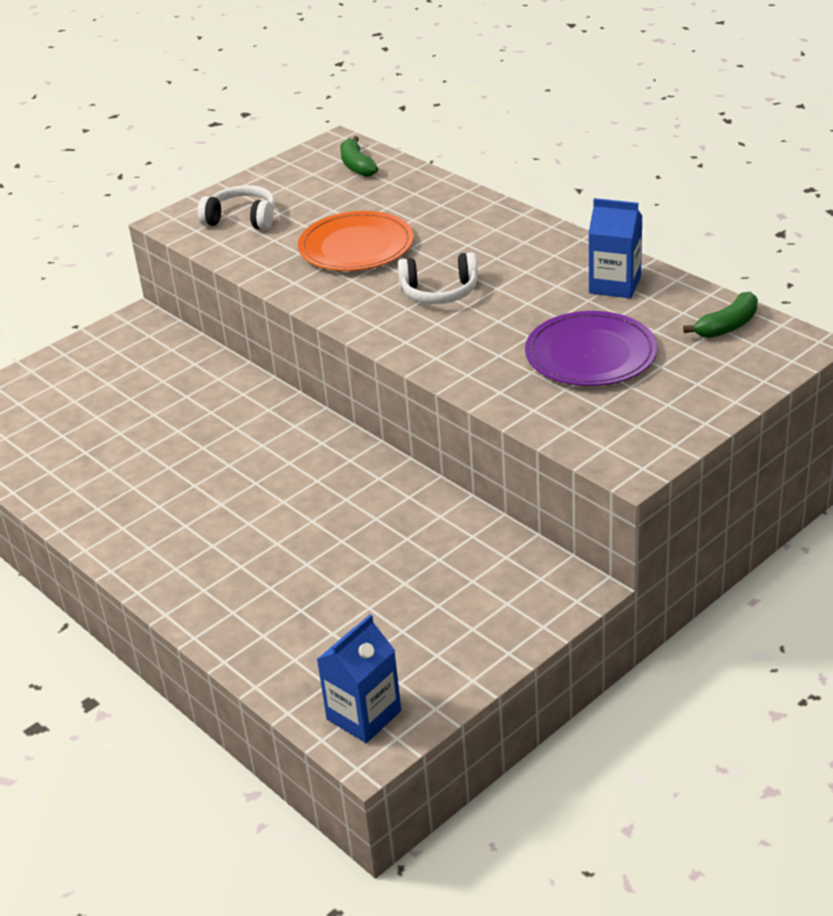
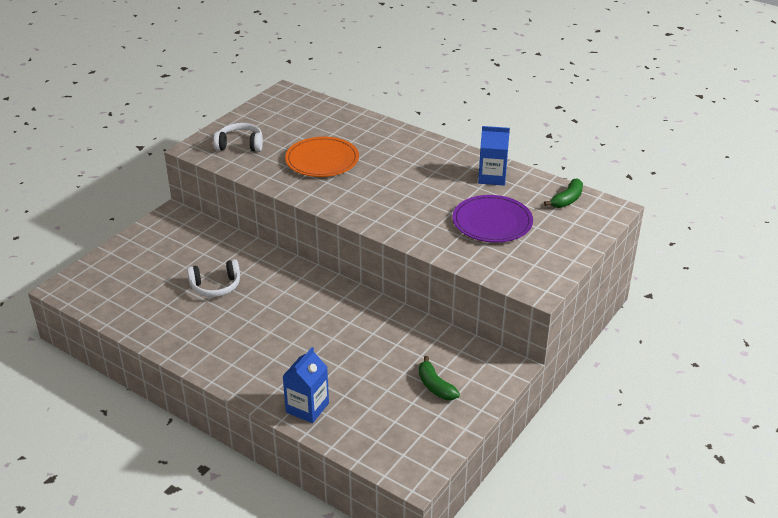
camera: 15 degrees left, 0 degrees up
(357, 166) = (303, 106): green banana -> green banana (435, 386)
(364, 715) = (405, 457): blue carton -> blue carton (307, 408)
(439, 292) = (385, 187): white headphones -> white headphones (216, 286)

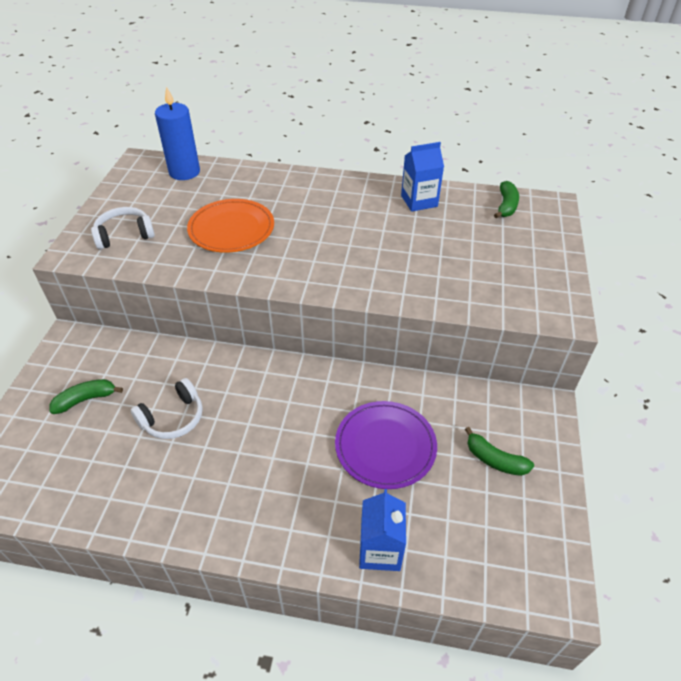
camera: 25 degrees left, 10 degrees up
(163, 257) = (86, 399): none -> green banana
(314, 109) = (184, 172): none -> blue candle
(492, 222) = (457, 251): purple plate -> purple plate (385, 446)

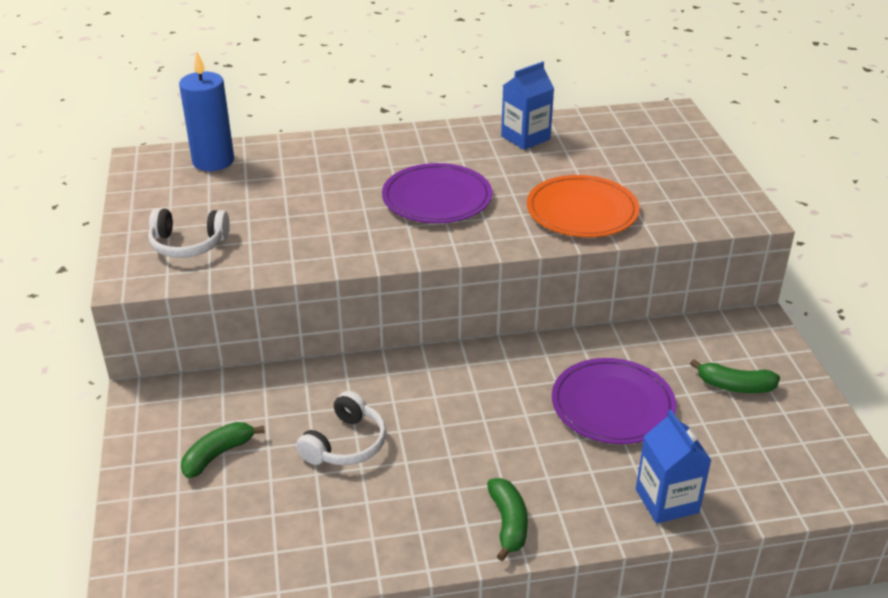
camera: 20 degrees left, 10 degrees down
(124, 235) = (188, 244): white headphones -> white headphones turned 135 degrees counterclockwise
(231, 229) = (322, 210): orange plate -> orange plate (582, 211)
(319, 238) = (437, 198): none -> purple plate
(506, 206) = (624, 124): green banana -> green banana (508, 523)

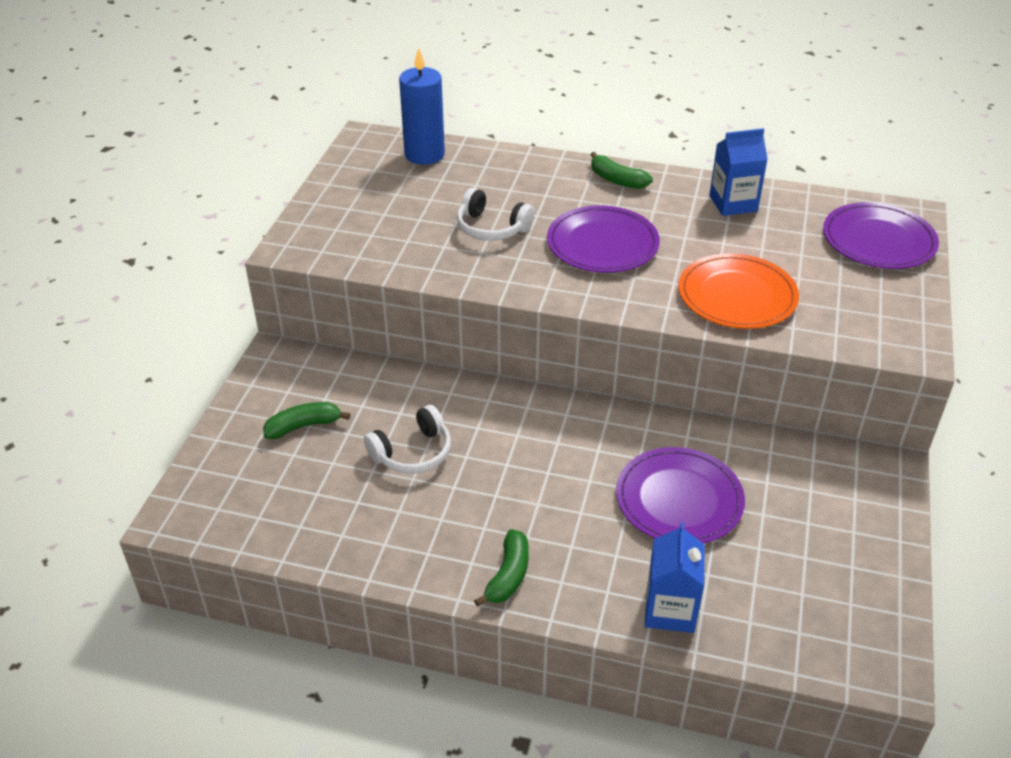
camera: 25 degrees right, 5 degrees up
(188, 244) = (355, 229): white headphones -> white headphones (491, 228)
(662, 139) = (878, 240): none -> purple plate
(735, 386) = (817, 523): green banana -> green banana (617, 180)

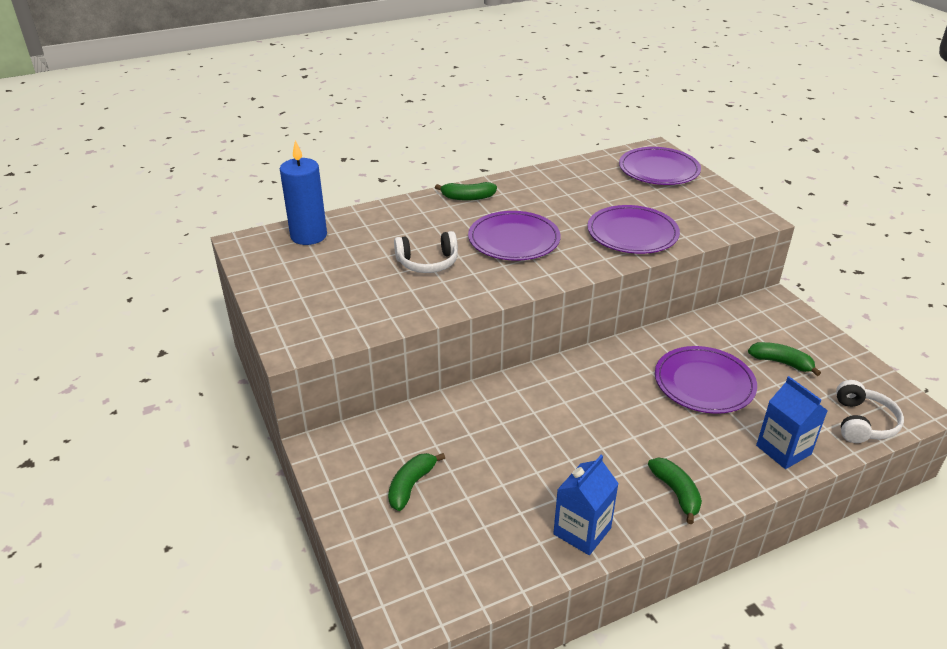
camera: 40 degrees left, 5 degrees down
(412, 452) = (513, 455): white headphones -> white headphones (862, 422)
(733, 203) = (555, 182): blue carton -> blue carton (582, 531)
(737, 296) = (632, 233): orange plate -> purple plate
(797, 531) = (781, 363): none -> green banana

